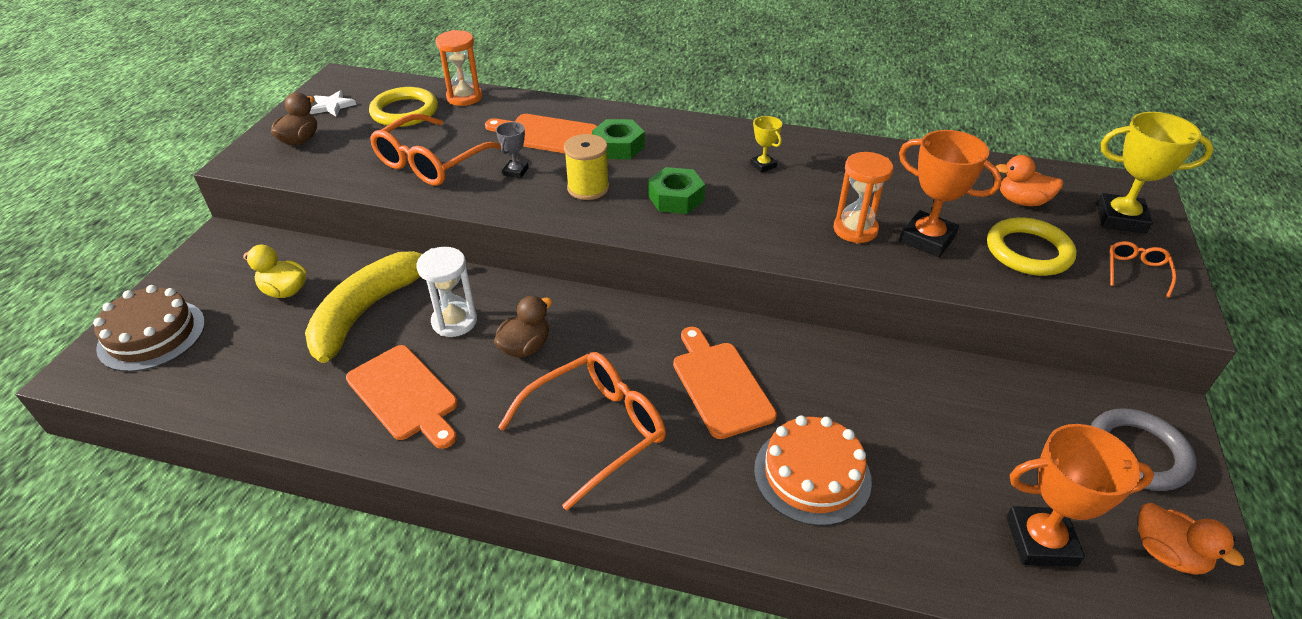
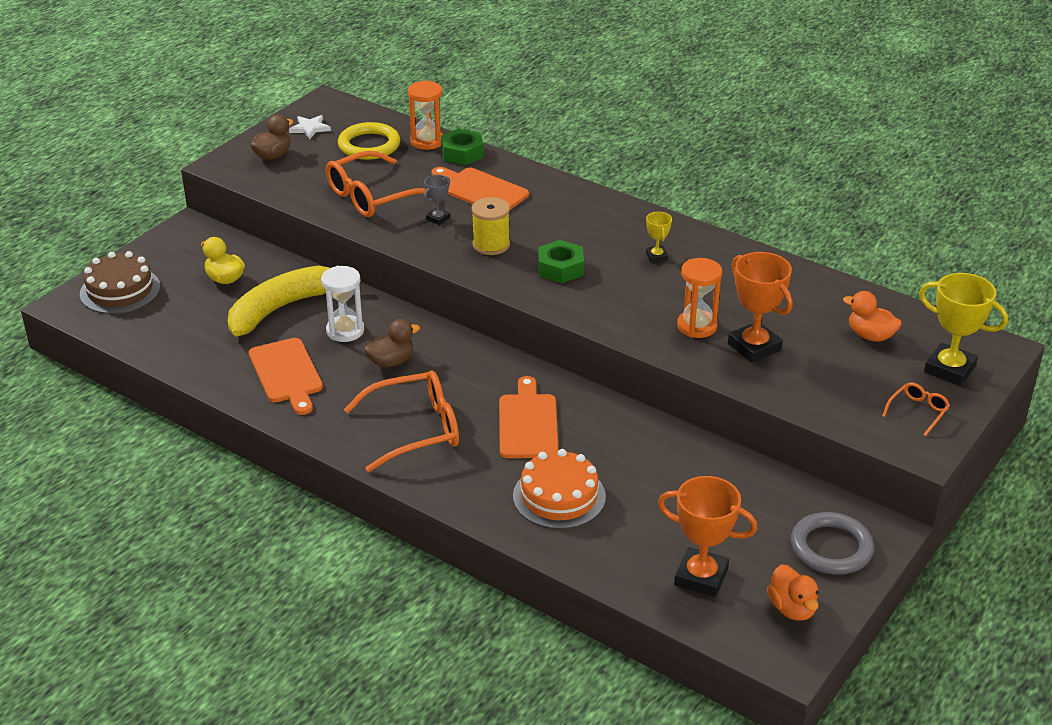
camera: 20 degrees right, 5 degrees down
(618, 146) = (538, 214): green nut -> green nut (462, 153)
(1028, 251) = (836, 376): yellow ring -> none

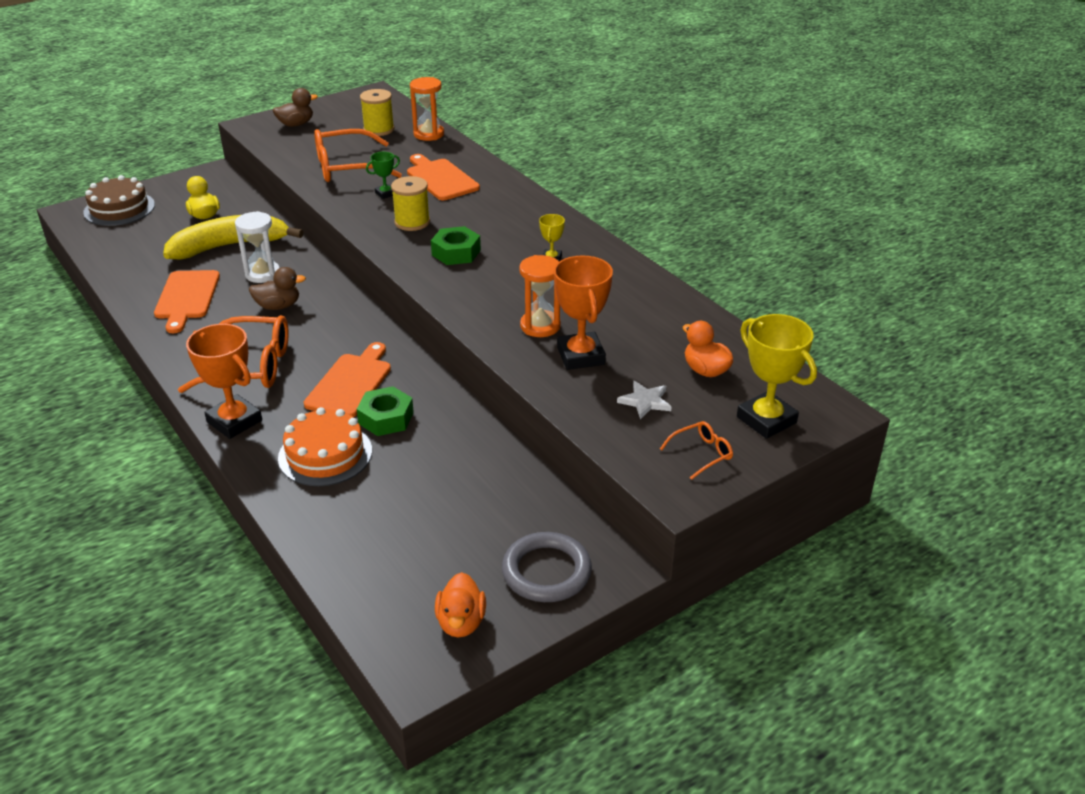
camera: 20 degrees right, 0 degrees up
(310, 128) = (343, 110): white star -> white star (645, 401)
(369, 145) = (379, 129): yellow ring -> yellow spool
(438, 218) = (385, 194): grey trophy -> green trophy
(462, 153) = (450, 148): green nut -> green nut (386, 418)
(701, 577) = (396, 565): orange trophy -> orange trophy (234, 421)

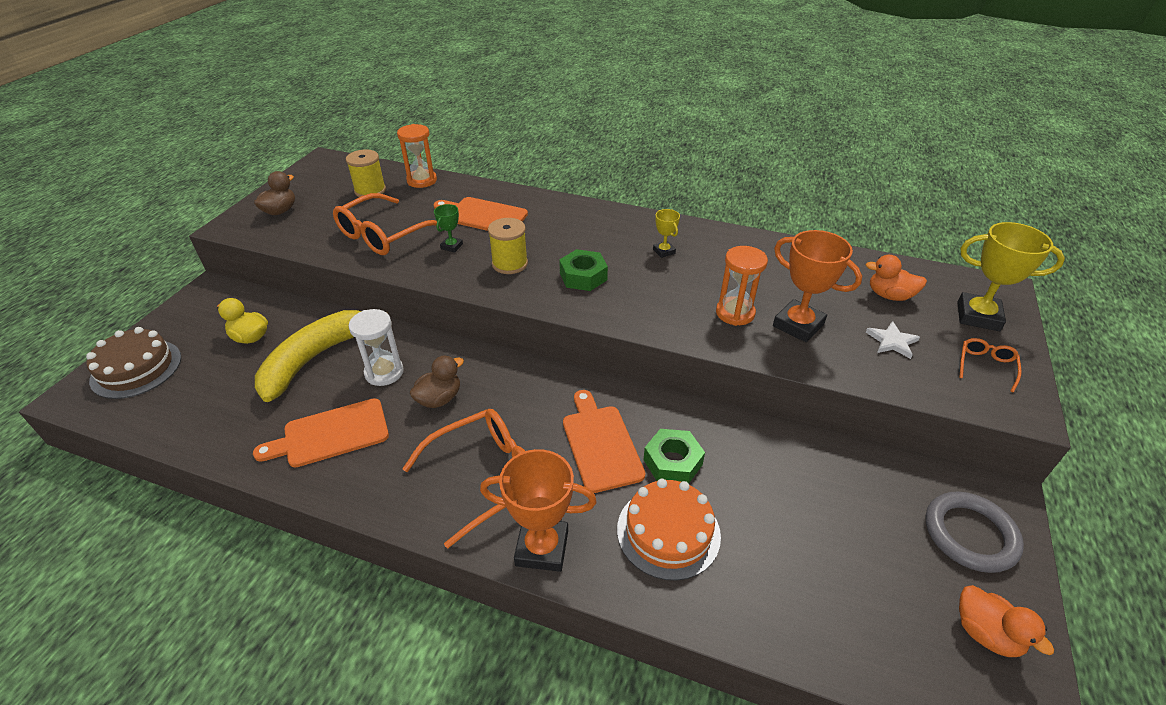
camera: 35 degrees left, 5 degrees up
(187, 298) = (331, 434): orange cutting board -> orange cutting board turned 105 degrees clockwise

